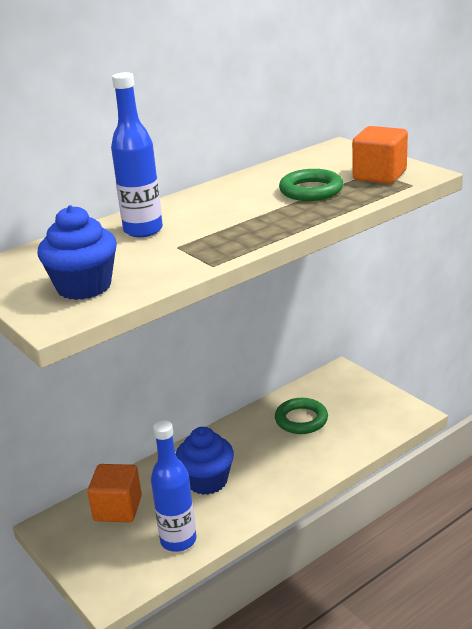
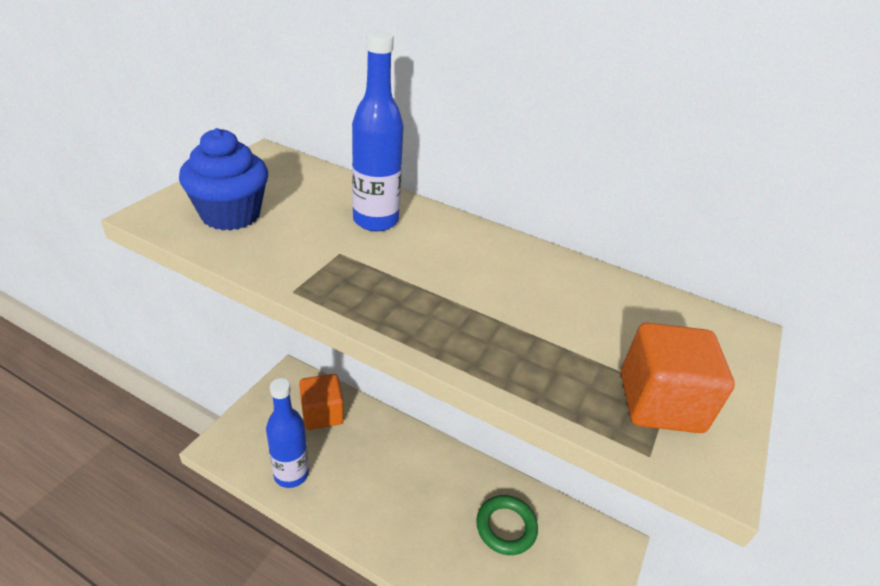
camera: 60 degrees right, 10 degrees up
(207, 481) = (377, 469): blue cupcake -> none
(311, 190) = (555, 333): green ring -> none

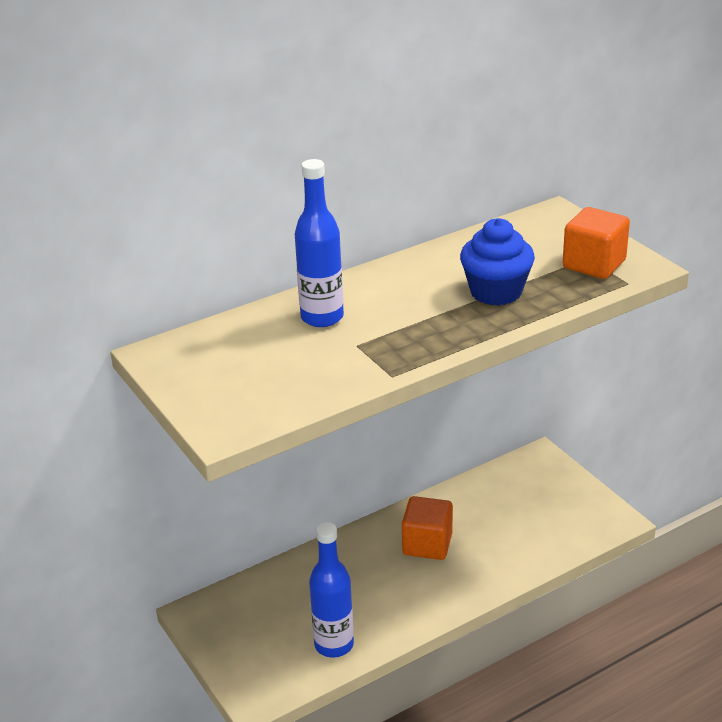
camera: 55 degrees left, 5 degrees down
(231, 215) = (255, 389): blue cupcake -> blue cupcake (496, 292)
(322, 413) = (271, 601): orange cube -> orange cube (427, 544)
(506, 527) = (486, 514): green ring -> none

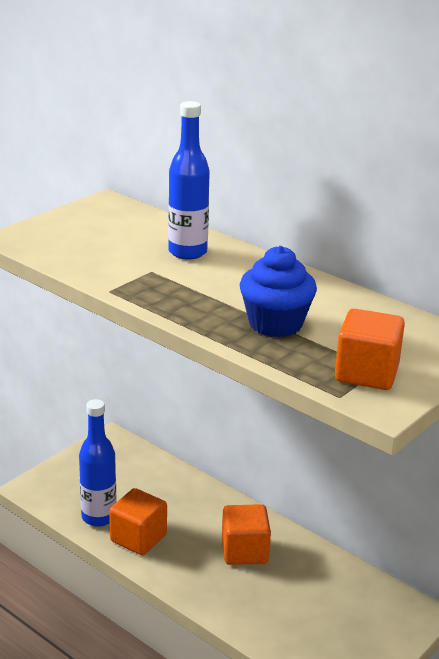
camera: 70 degrees right, 5 degrees down
(380, 618) = (138, 538): none -> orange cube

